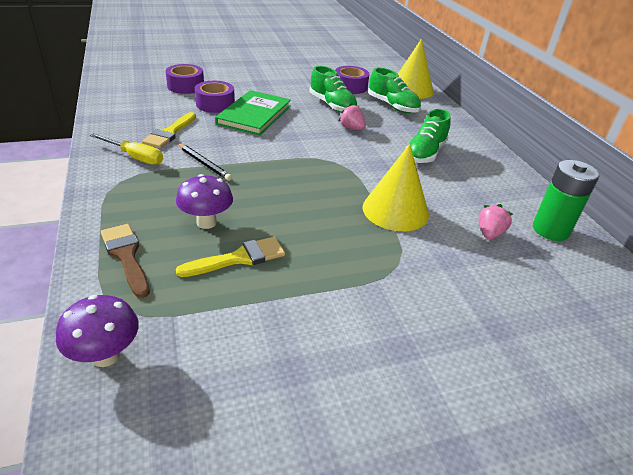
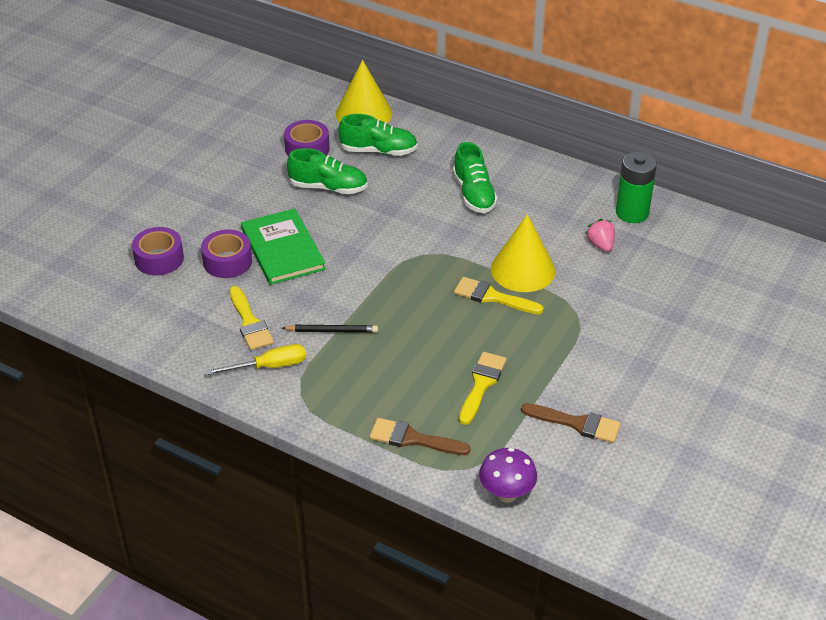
camera: 40 degrees left, 5 degrees up
(206, 222) = (420, 377): purple mushroom -> none
(263, 348) = (577, 423): none -> brown brush
(344, 212) = (492, 297): none -> yellow brush
(351, 128) = (383, 206): pink strawberry -> none

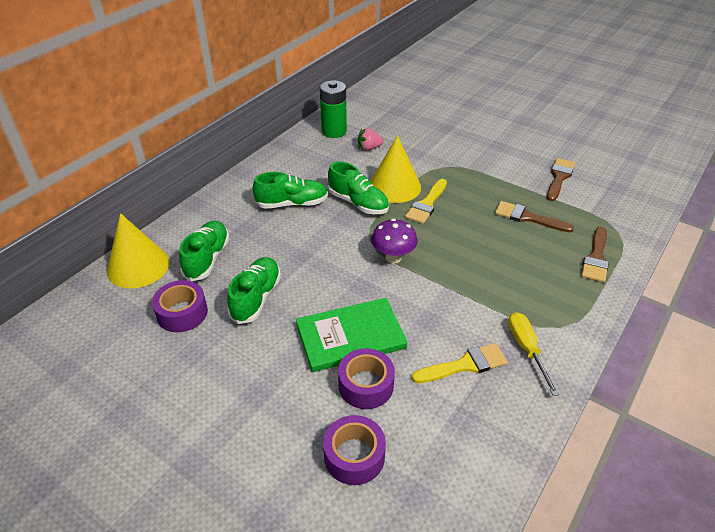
camera: 85 degrees left, 0 degrees up
(332, 331) = (473, 302): black pencil -> none
(481, 384) = (528, 217): yellow brush -> brown brush
(484, 242) = (358, 203): none -> green shoe
(506, 494) = (637, 215): purple mushroom -> purple mushroom (393, 257)

